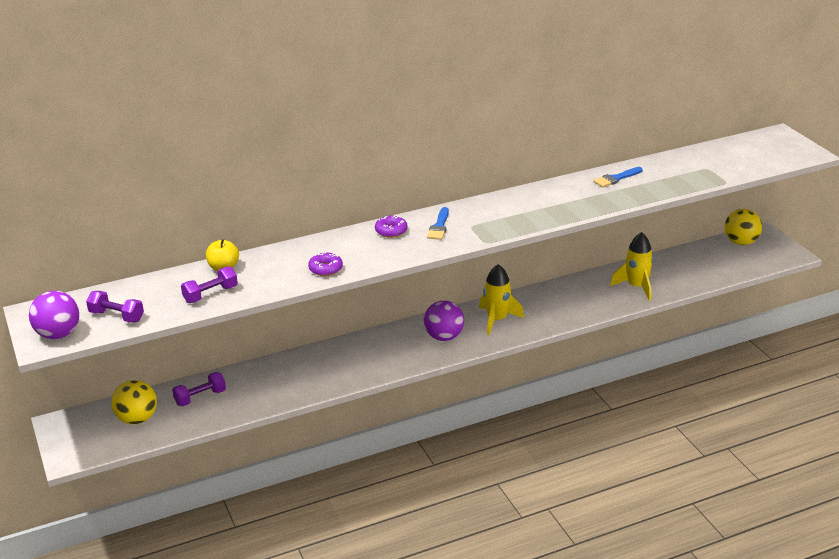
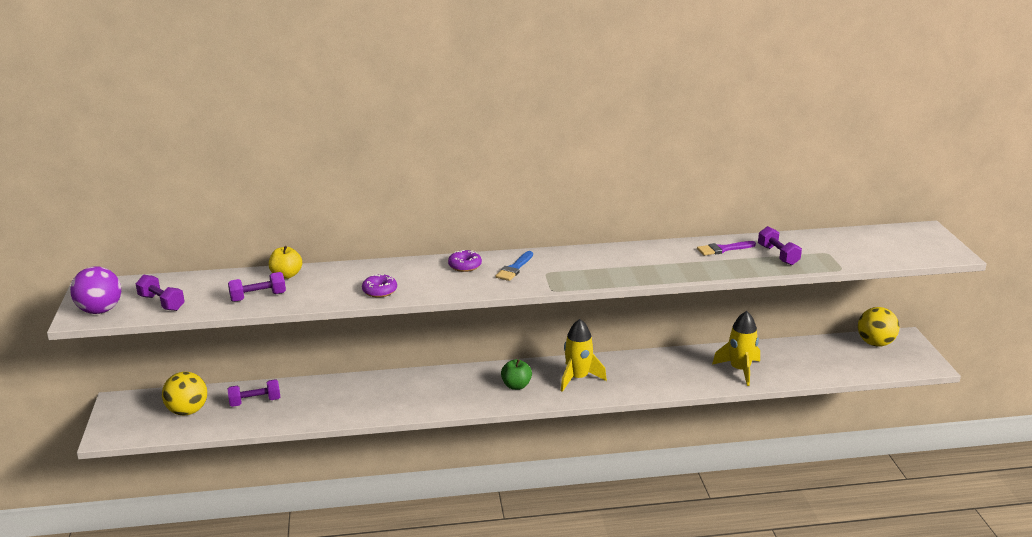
camera: 15 degrees right, 5 degrees down
(444, 337) = (516, 386): purple ball -> green apple
(616, 178) = (723, 249): blue brush -> purple brush
(666, 177) = (778, 255): none -> purple dumbbell

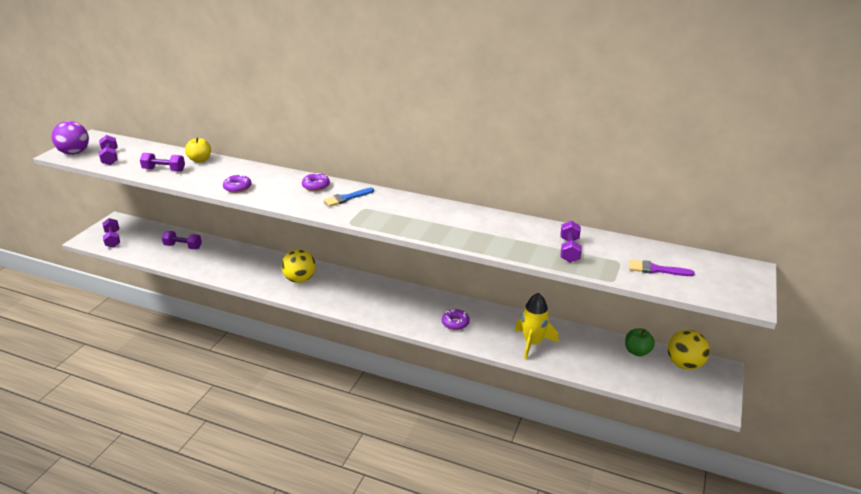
camera: 30 degrees right, 5 degrees up
(145, 423) = (113, 239): none -> purple dumbbell
(188, 411) = (142, 239): yellow ball -> yellow ball (300, 279)
(516, 386) = (350, 294): green apple -> green apple (637, 351)
(578, 378) = (399, 304): yellow rocket -> none
(652, 377) = (455, 323): none -> purple donut
(723, 249) = (528, 230): purple brush -> purple brush (656, 269)

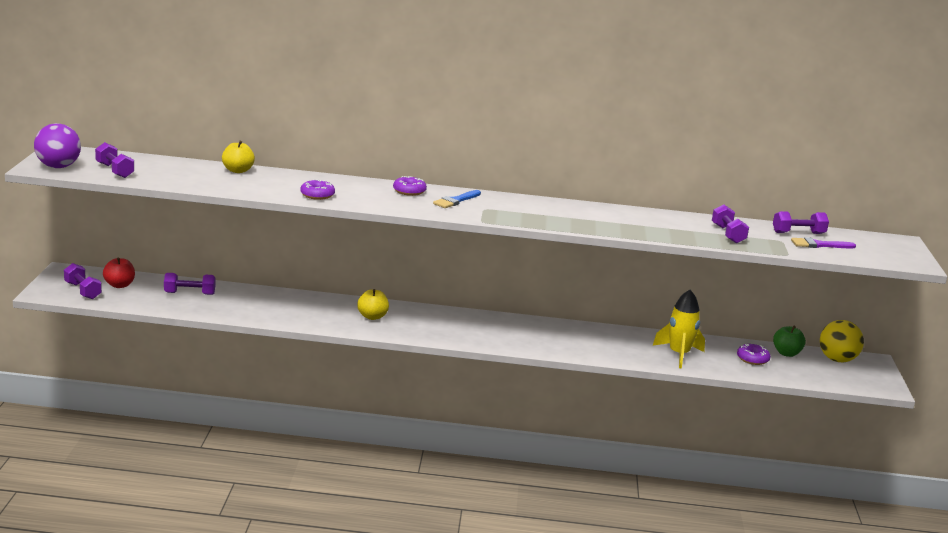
camera: 20 degrees left, 10 degrees down
(141, 235) = (119, 285): none -> red apple
(164, 170) = (203, 181): purple dumbbell -> purple dumbbell (798, 233)
(300, 279) = (372, 317): yellow ball -> yellow apple
(455, 323) = (585, 344): purple donut -> purple donut (752, 359)

